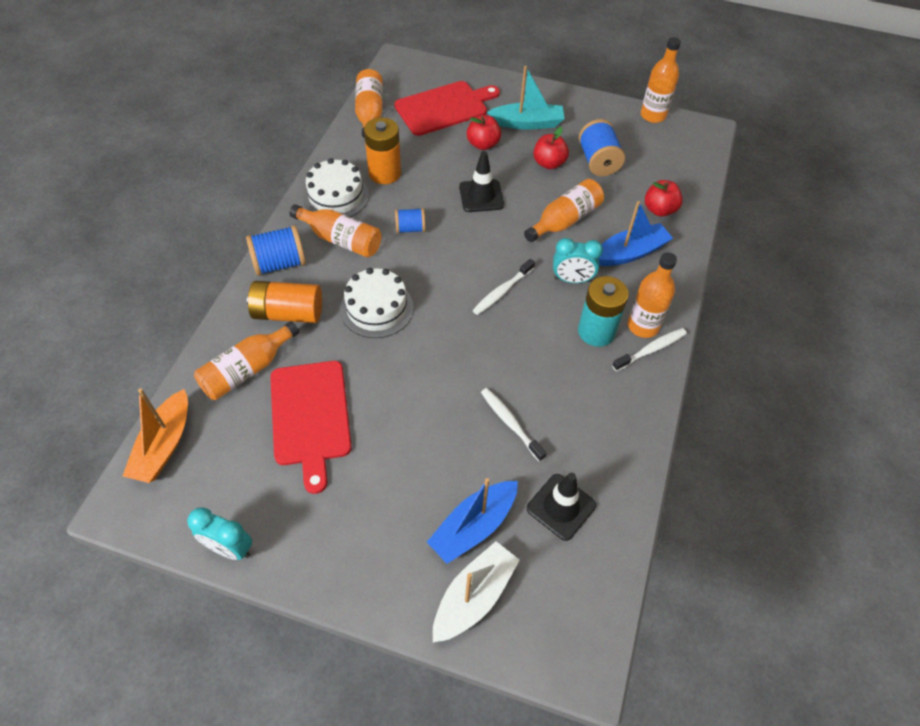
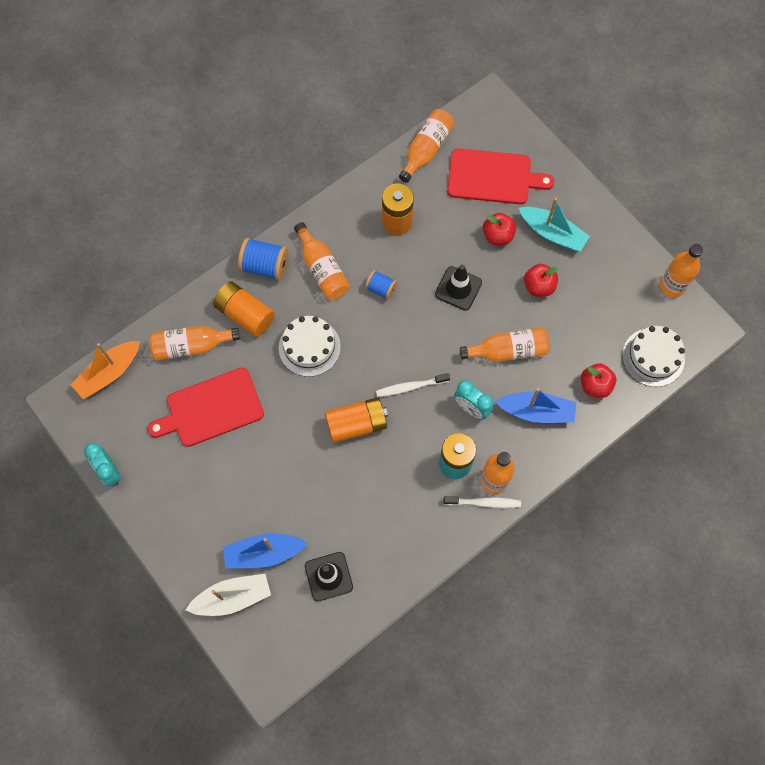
camera: 35 degrees right, 15 degrees up
(310, 417) = (211, 409): red cutting board -> red cutting board turned 45 degrees clockwise
(336, 196) = (344, 224): white cake -> white cake (653, 357)
(476, 349) = (356, 424): none -> orange battery
(510, 423) = (339, 496): white toothbrush -> none
(598, 161) = (582, 308): blue spool -> none

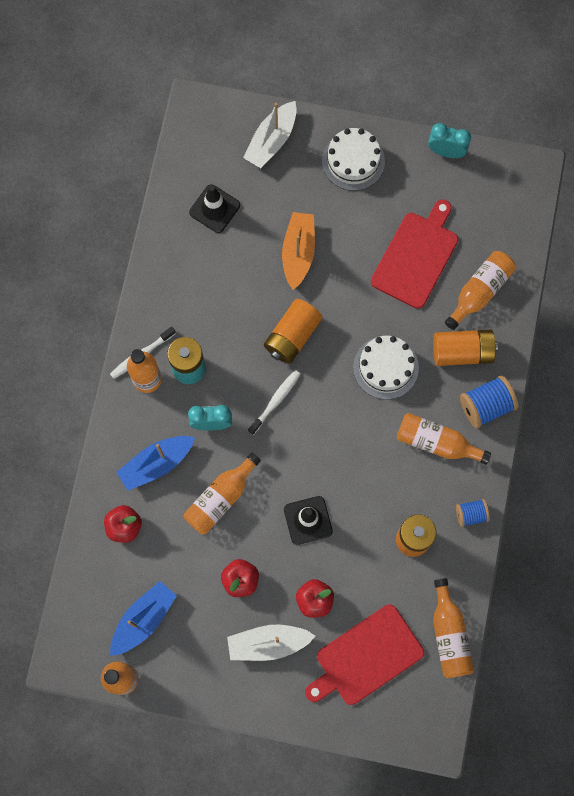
camera: 140 degrees right, 5 degrees up
(109, 373) = (521, 219): orange boat -> orange boat (298, 252)
(263, 553) = (277, 187): blue boat -> blue boat (143, 619)
(381, 289) = (372, 466): blue spool -> blue spool (471, 514)
(552, 233) = (268, 643): turquoise boat -> white boat
(653, 357) = (93, 593): white cake -> white cake (353, 161)

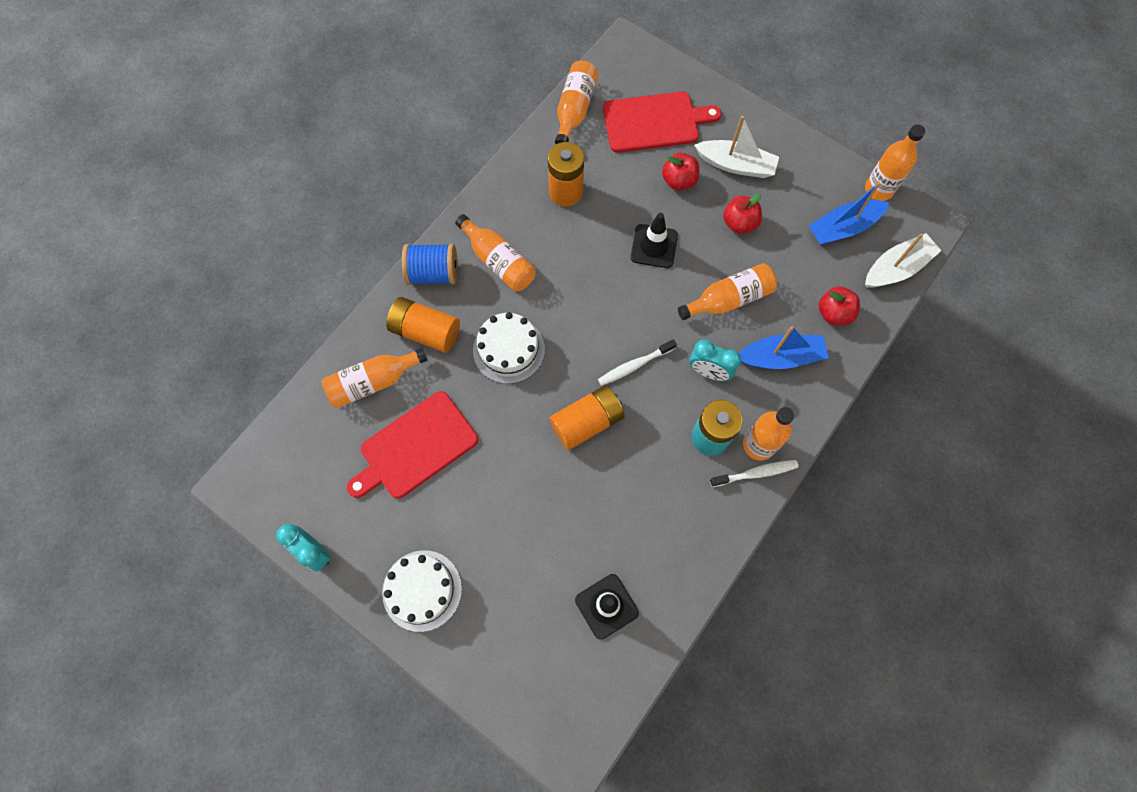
camera: 155 degrees left, 5 degrees down
(271, 140) = (501, 663): white boat -> white boat (896, 268)
(298, 252) = (537, 510): orange boat -> none
(471, 514) = (502, 190): blue spool -> none

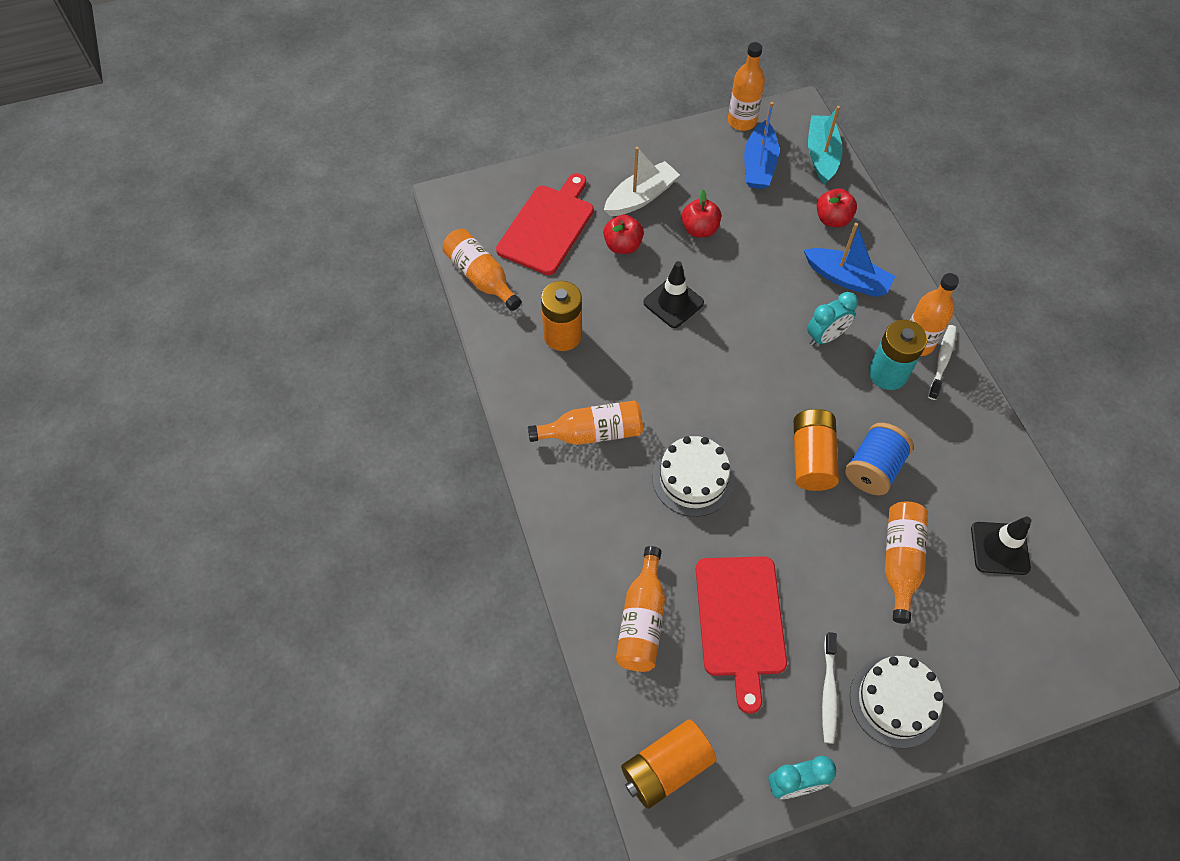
camera: 55 degrees left, 10 degrees down
(425, 331) = (620, 540): orange battery -> orange battery (666, 768)
(433, 273) = (561, 496): blue spool -> blue spool (873, 469)
(634, 365) = (780, 388): white toothbrush -> white toothbrush (828, 691)
(728, 299) = (766, 281): orange bottle -> orange bottle (900, 561)
(780, 357) = (847, 279): blue boat -> blue boat turned 90 degrees clockwise
(896, 268) = (821, 155): white boat -> turquoise boat

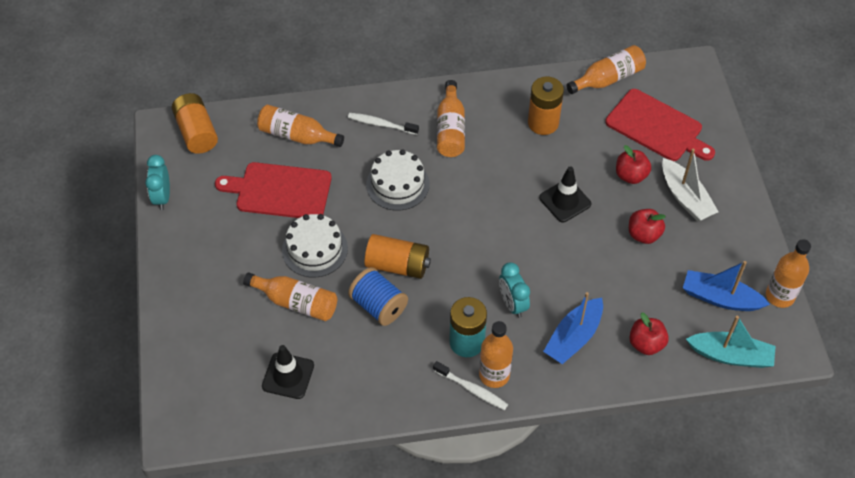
camera: 100 degrees right, 5 degrees down
(828, 691) = (215, 231): white toothbrush -> white toothbrush (381, 124)
(895, 701) = (195, 270): white cake -> white cake (315, 249)

